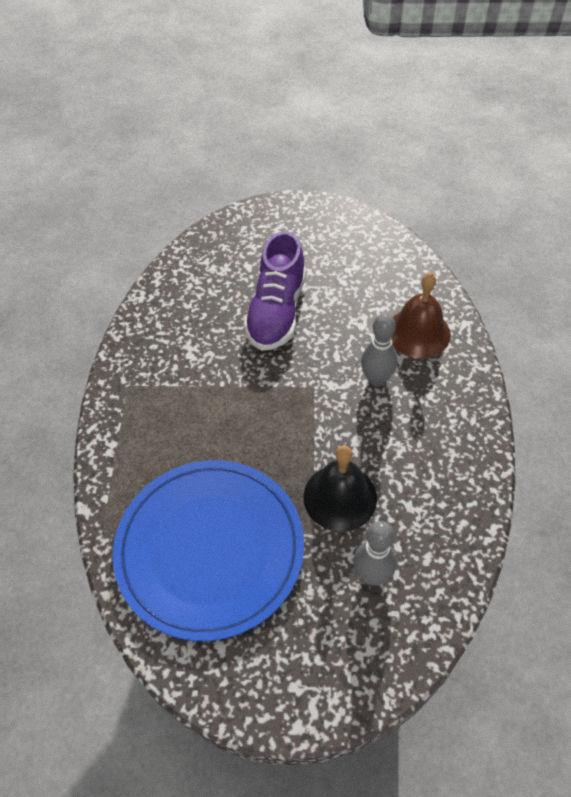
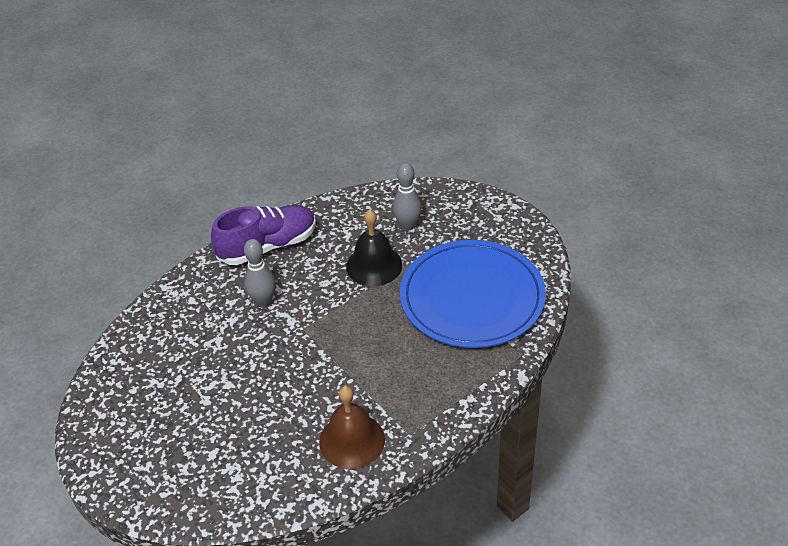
camera: 130 degrees left, 10 degrees down
(276, 311) = (249, 397): purple shoe -> purple shoe (268, 246)
(418, 332) = (197, 305): brown bell -> brown bell (352, 440)

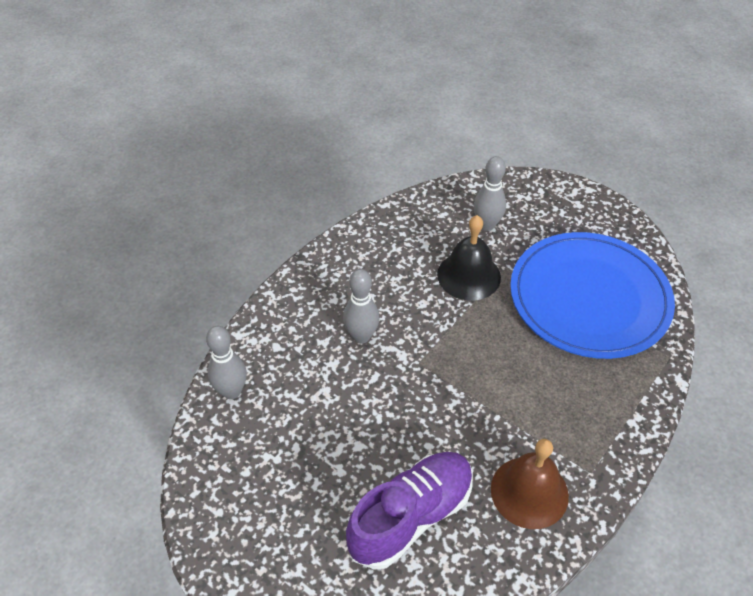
camera: 15 degrees left, 5 degrees up
(143, 329) = (231, 391): none -> grey bowling pin
(268, 246) = (342, 269): purple shoe -> purple shoe (411, 516)

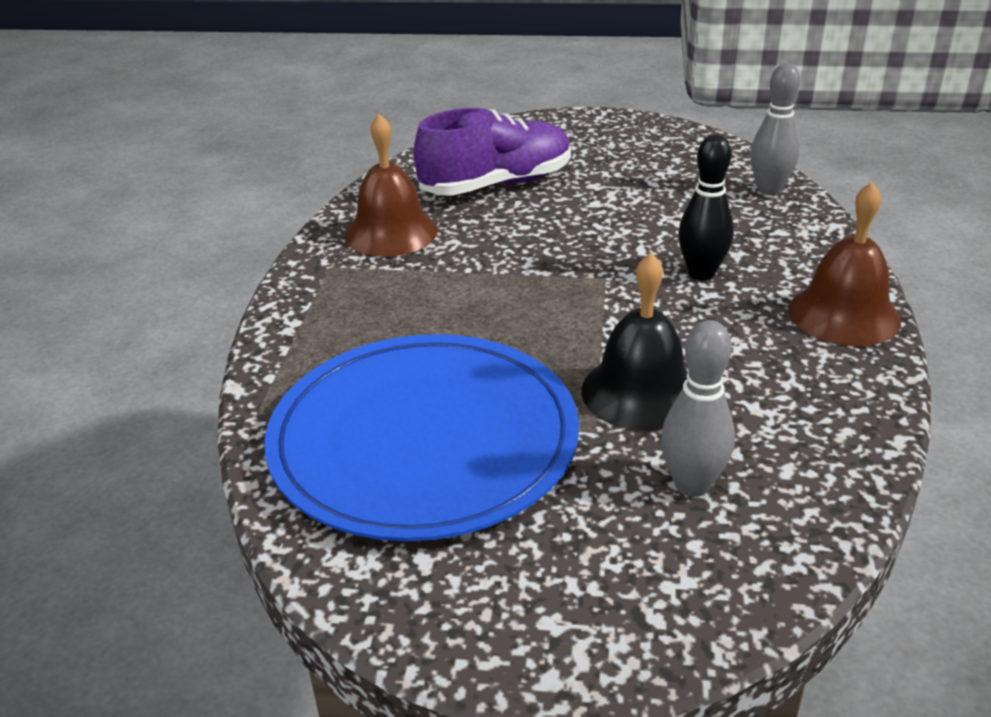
camera: 150 degrees right, 15 degrees down
(324, 270) = (844, 315): none -> brown bell
(361, 336) = (701, 273): grey bowling pin -> black bowling pin
(411, 516) = (496, 185): purple shoe -> purple shoe turned 135 degrees counterclockwise

